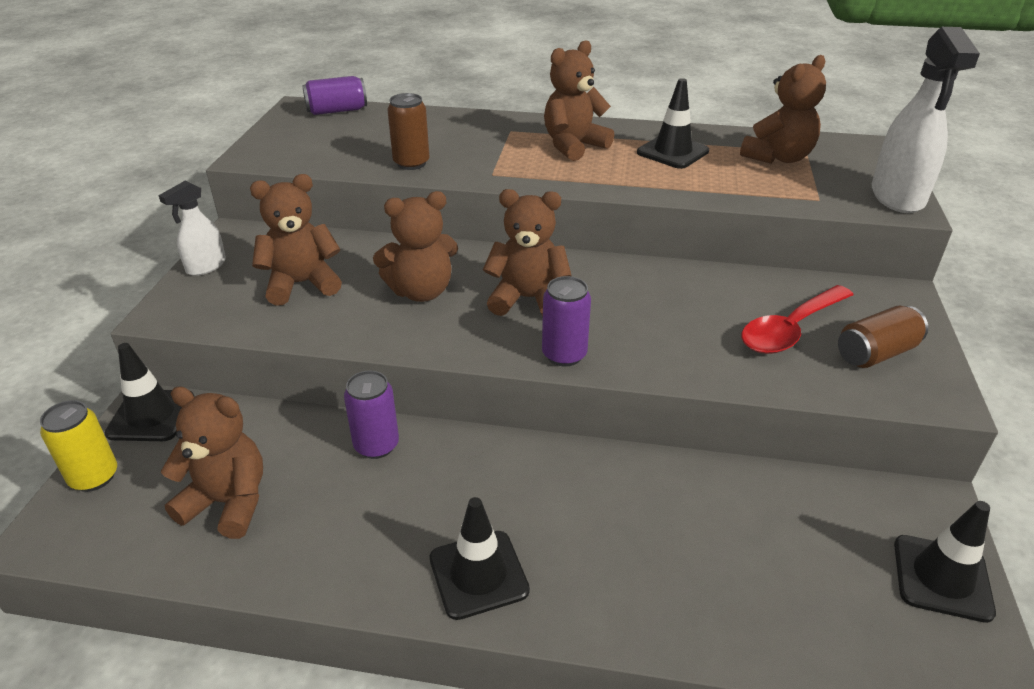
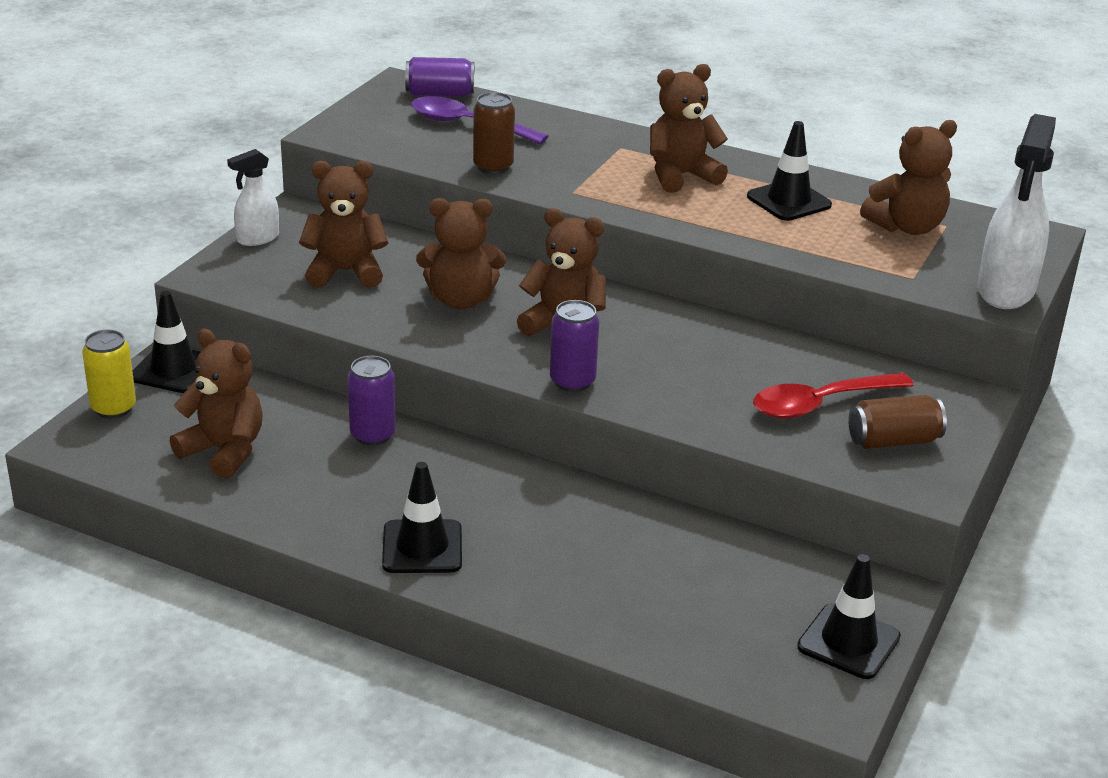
camera: 15 degrees right, 5 degrees down
(372, 132) = (467, 125): none -> purple spoon

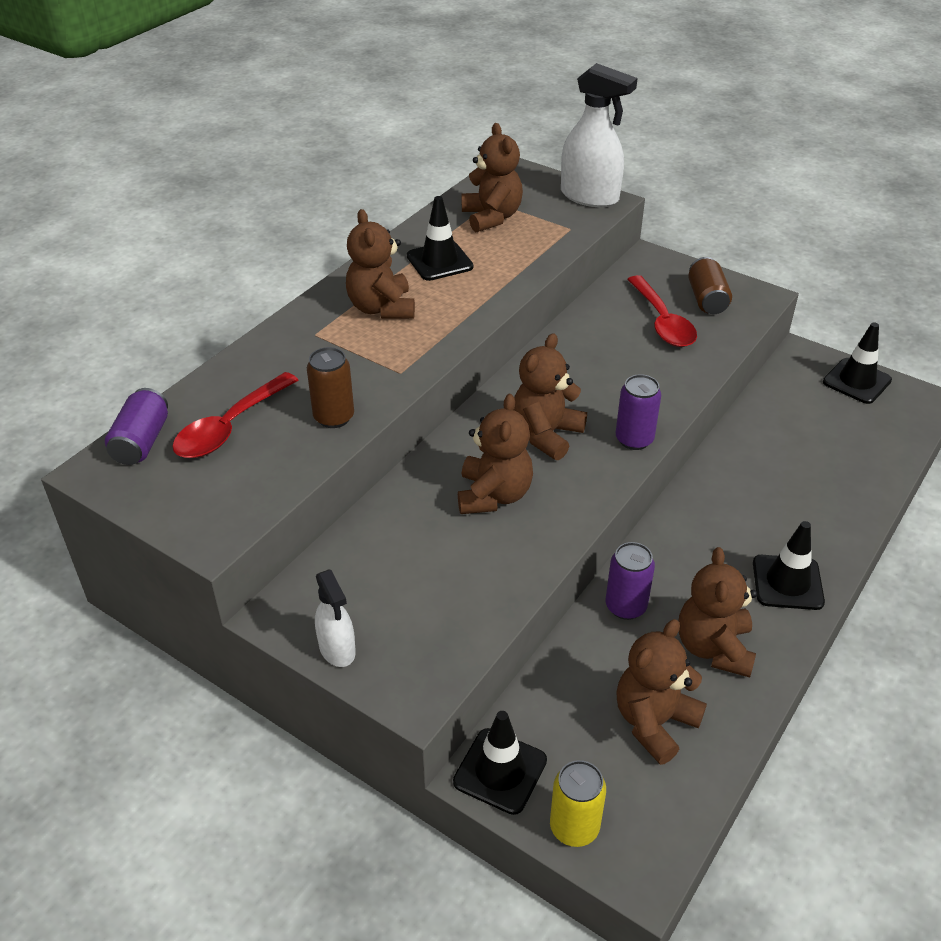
camera: 80 degrees left, 10 degrees up
(345, 272) = (426, 576): brown teddy bear -> brown teddy bear (713, 648)
(467, 125) = (230, 427): purple spoon -> red spoon

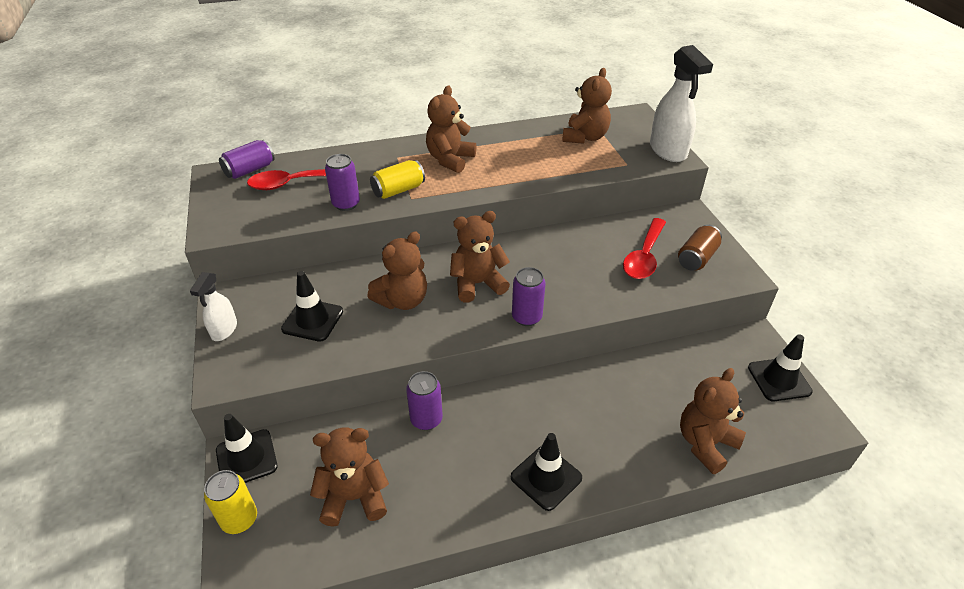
camera: 40 degrees right, 0 degrees up
(334, 417) = (346, 204): brown can -> purple can
(373, 371) = (398, 190): none -> yellow can
(439, 261) = (518, 149): black traffic cone -> black traffic cone (312, 320)
(713, 648) = (445, 482): brown teddy bear -> brown teddy bear (705, 443)

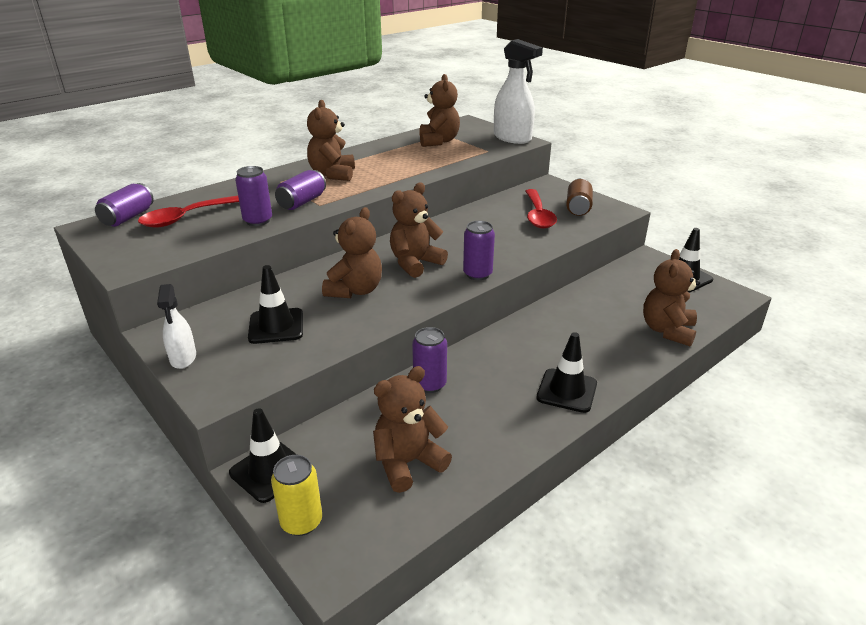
camera: 25 degrees left, 10 degrees down
(398, 190) = (302, 202): yellow can -> purple can

